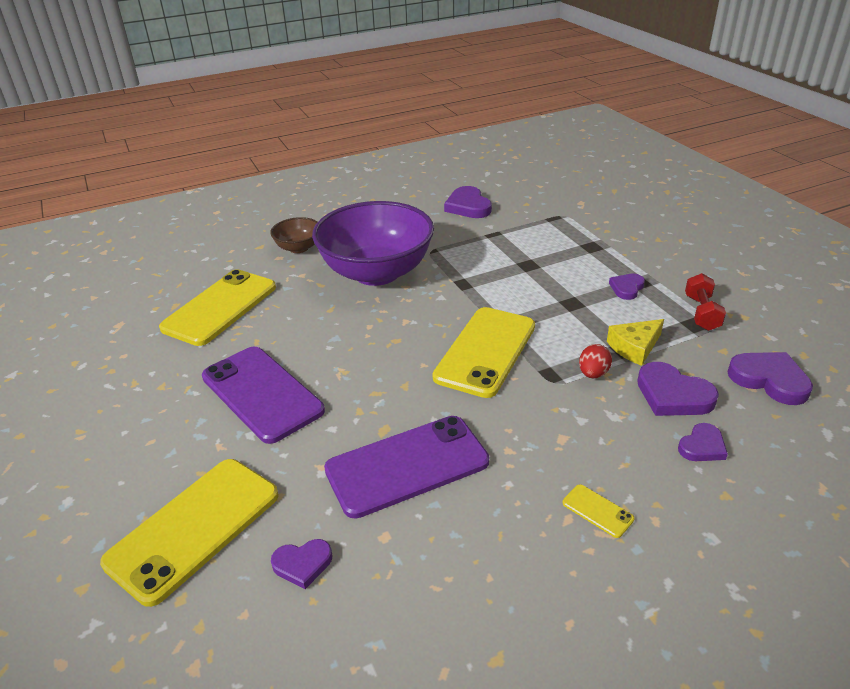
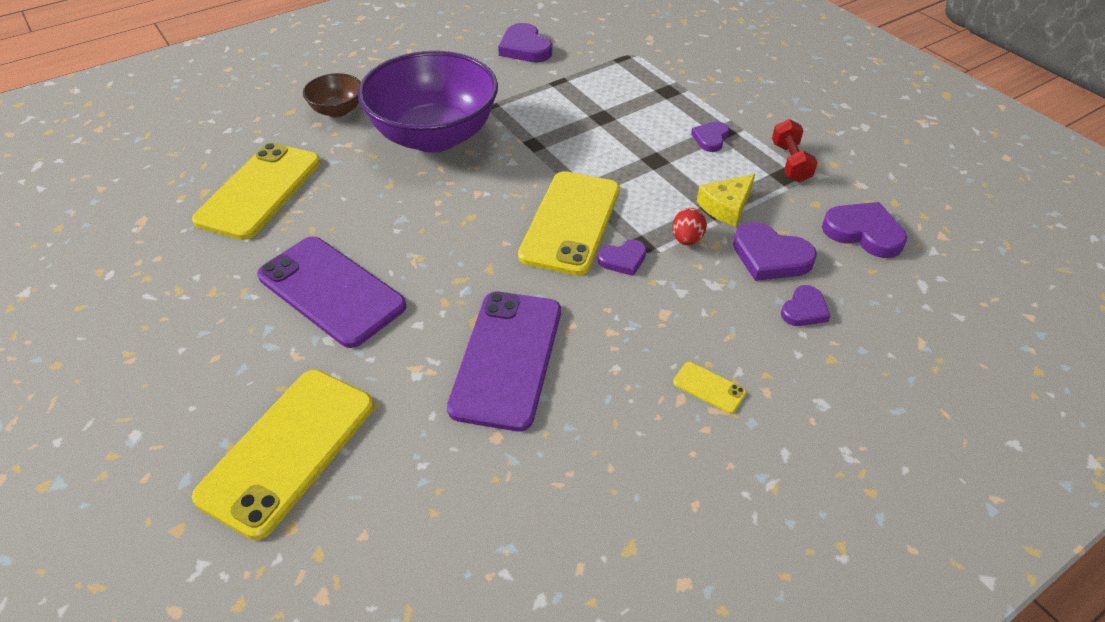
camera: 10 degrees left, 10 degrees up
(302, 564) = (415, 476): purple heart -> purple heart (623, 259)
(407, 466) = (507, 358): purple phone -> purple phone turned 45 degrees counterclockwise

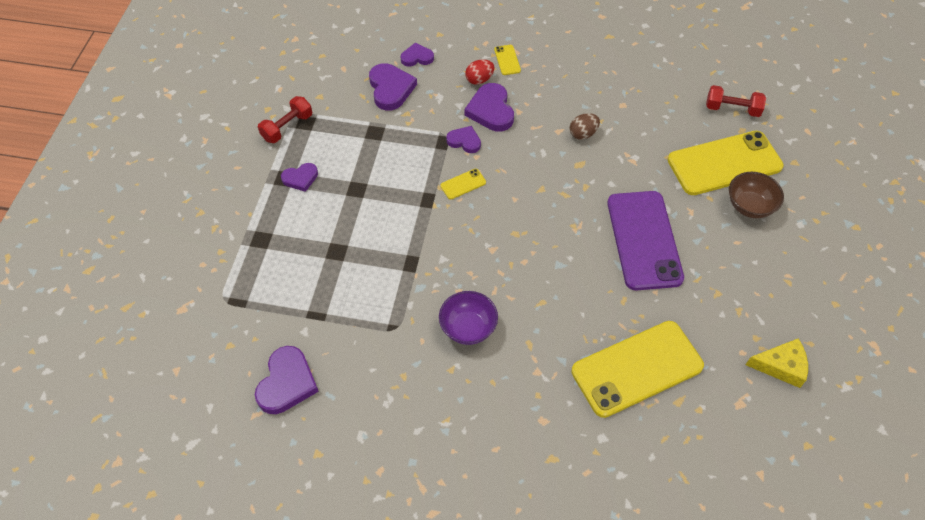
camera: 135 degrees left, 10 degrees up
(328, 556) = (732, 109): none -> red dumbbell
(337, 110) = (513, 425): brown bowl -> brown bowl (749, 206)
(434, 136) = (468, 328): purple bowl -> purple bowl, size x0.45
(507, 358) = (583, 134): purple phone -> brown egg
(570, 222) = (463, 184): yellow phone -> yellow phone, size x0.40
(687, 239) = (416, 127): red egg -> red egg (479, 80)
(726, 206) = (366, 129): yellow cheese -> yellow cheese (781, 366)
(863, 232) = (326, 66): purple heart -> purple heart (491, 110)

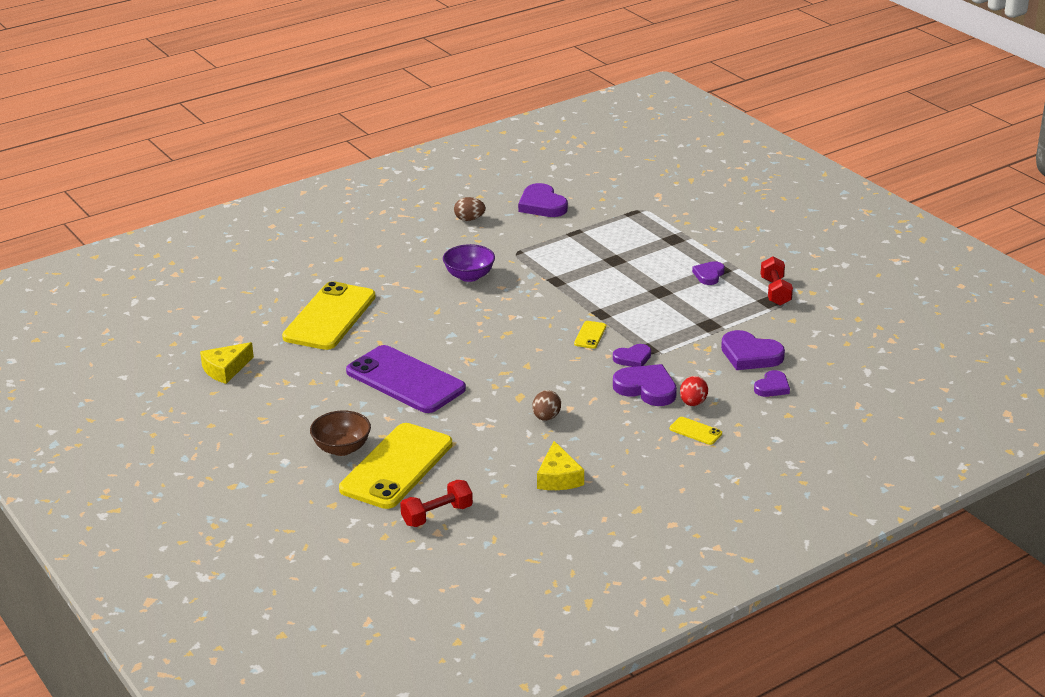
camera: 135 degrees right, 25 degrees down
(372, 419) = (469, 219): none -> brown egg
(629, 85) = (558, 477): none -> yellow cheese

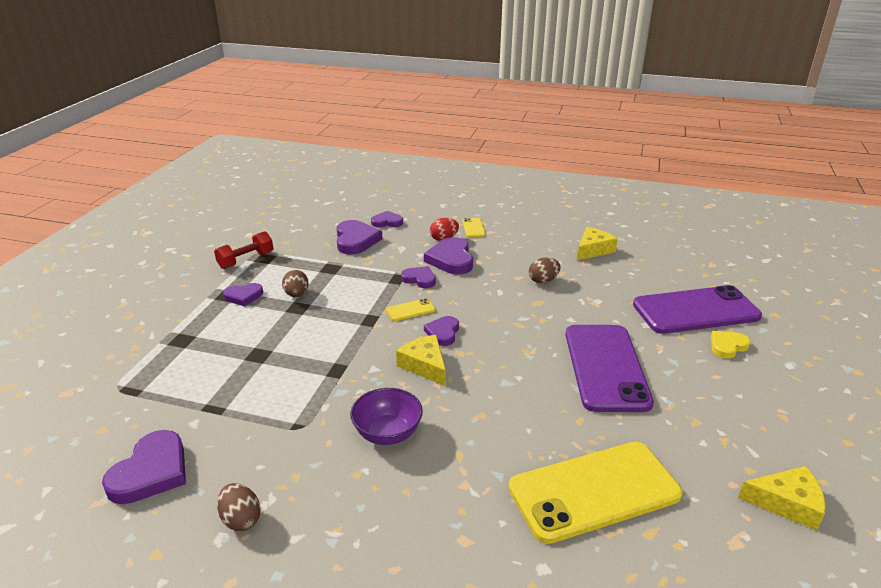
camera: 130 degrees left, 0 degrees up
(342, 448) = (727, 346): brown bowl -> yellow heart
(396, 466) = (695, 311): yellow phone -> purple phone
(437, 515) = (701, 271): red dumbbell -> none
(513, 313) = (425, 365): none -> yellow cheese
(540, 336) = (443, 333): none -> purple heart
(681, 296) = (296, 294): none -> brown egg

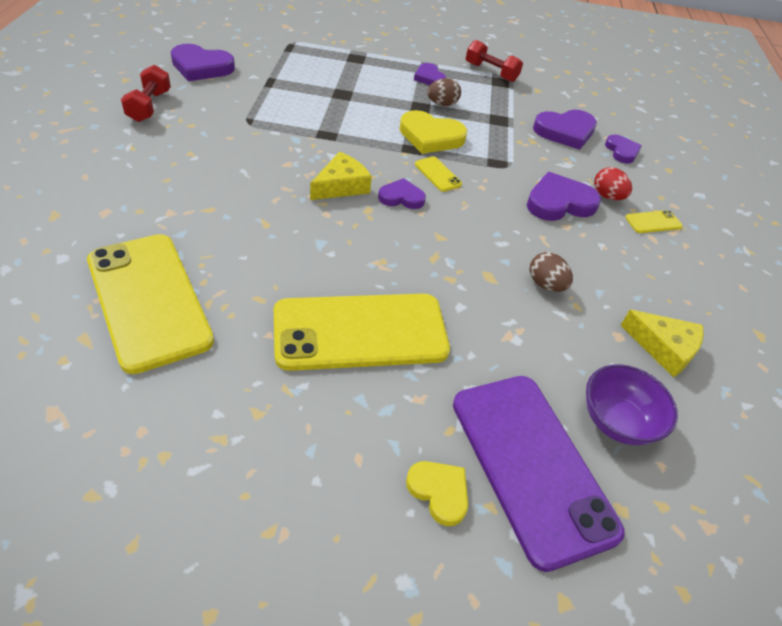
camera: 75 degrees right, 15 degrees up
(241, 519) = (149, 106): brown egg -> red dumbbell
(351, 307) = (430, 136): none -> yellow heart
(387, 433) = (239, 167): purple bowl -> purple bowl (617, 421)
(419, 279) = (503, 179): purple heart -> none
(606, 367) = (360, 332): purple phone -> yellow phone
(787, 503) = (100, 485): yellow cheese -> none

